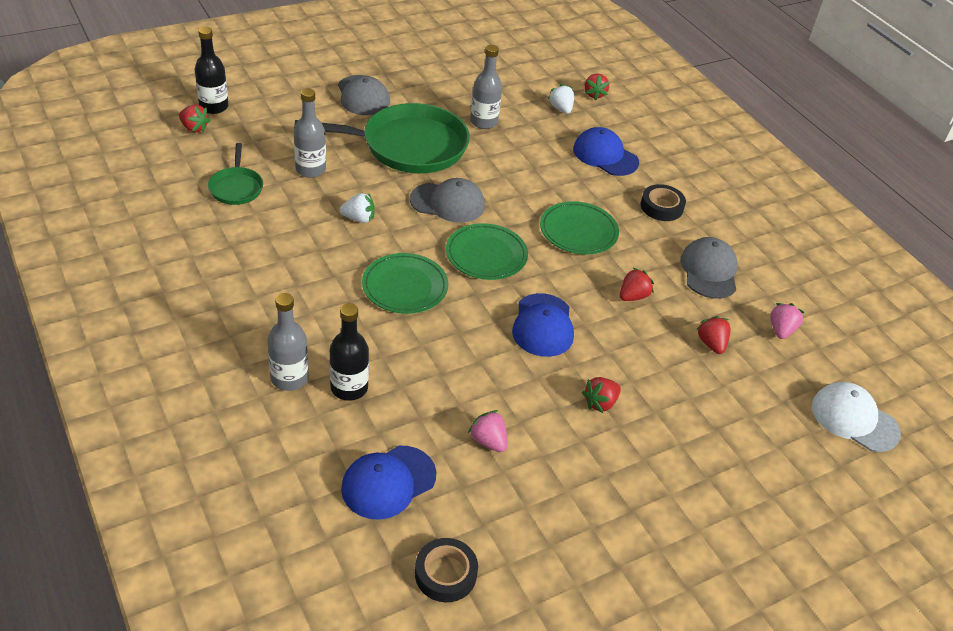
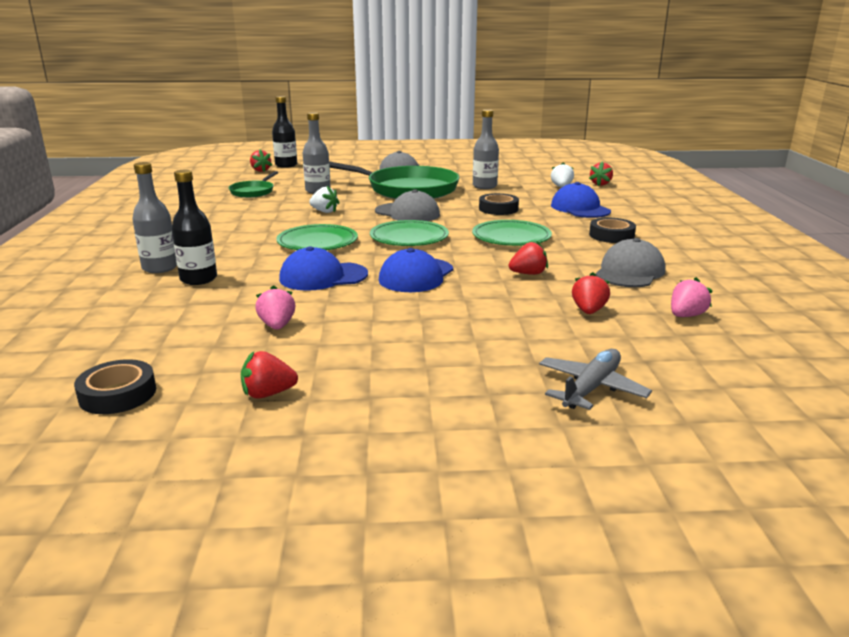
camera: 30 degrees right, 20 degrees down
(388, 482) = (153, 330): blue cap -> blue cap (323, 277)
(530, 173) = (498, 209): none -> black tape
(600, 403) = (420, 324): red strawberry -> red strawberry (268, 394)
(767, 448) = (591, 388): none -> grey plane
(854, 419) = (738, 390): white cap -> none

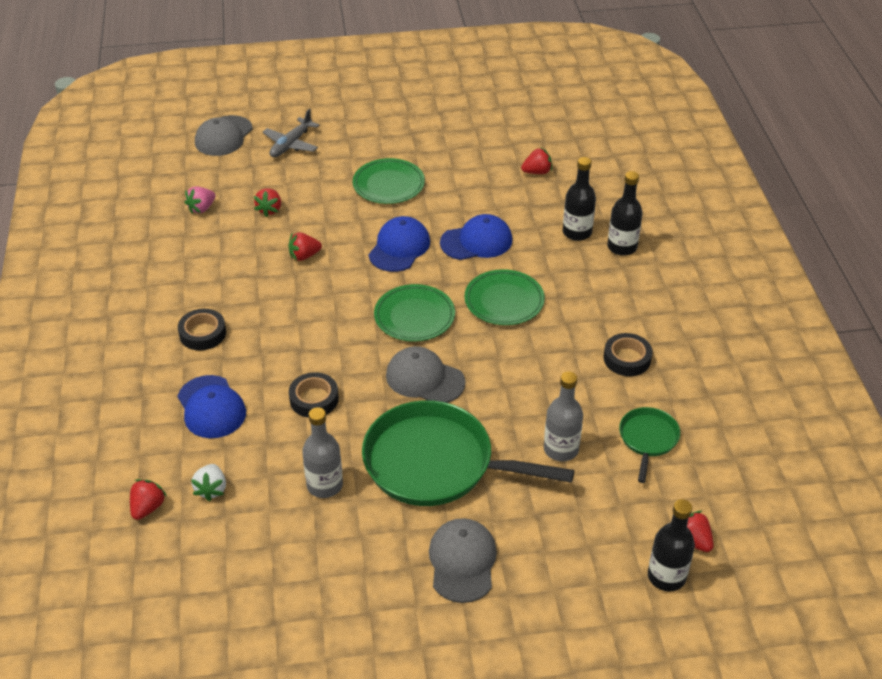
camera: 175 degrees right, 20 degrees up
(118, 394) = (545, 127): black tape -> black tape (627, 359)
(160, 267) = (622, 247): grey bottle -> black bottle
(268, 394) = (466, 132): red strawberry -> red strawberry (537, 172)
(277, 326) = (486, 183): pink strawberry -> none
(324, 211) = (525, 377): white strawberry -> none
(511, 237) = (309, 323): green plate -> green plate (388, 184)
(629, 272) = (215, 264): grey cap -> grey cap (223, 136)

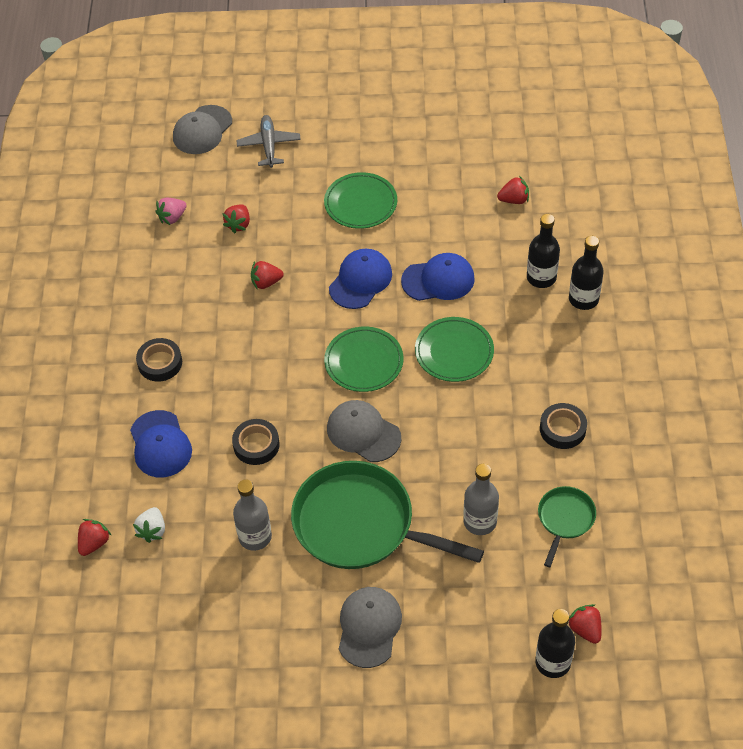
camera: 10 degrees right, 10 degrees up
(291, 144) = (269, 145): grey plane -> grey plane turned 135 degrees clockwise

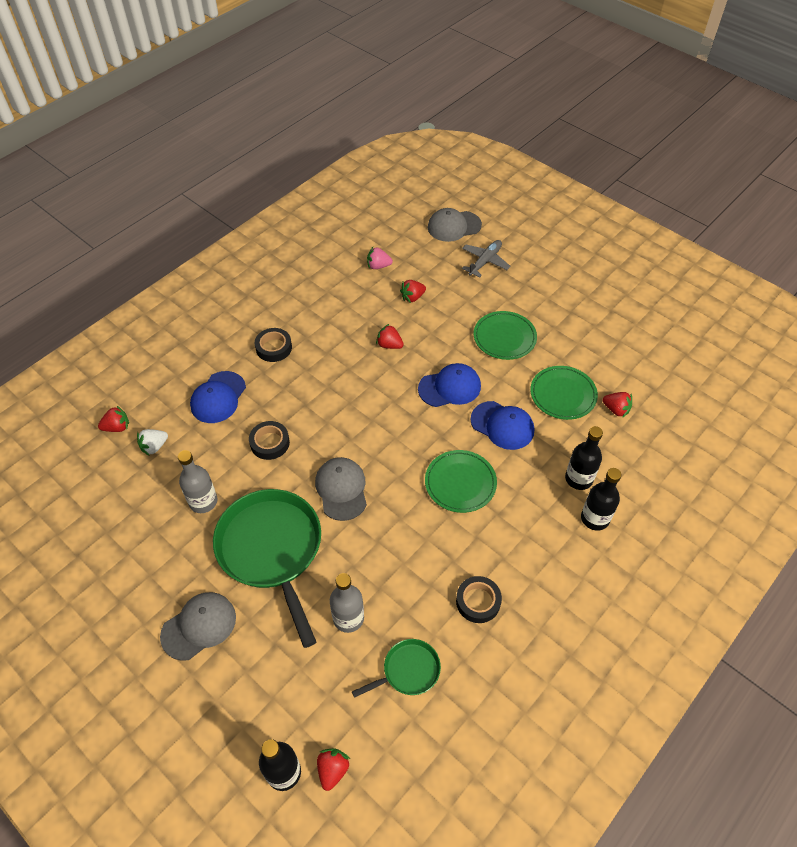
camera: 40 degrees right, 0 degrees up
(364, 362) = (393, 442): green plate -> green plate (563, 394)

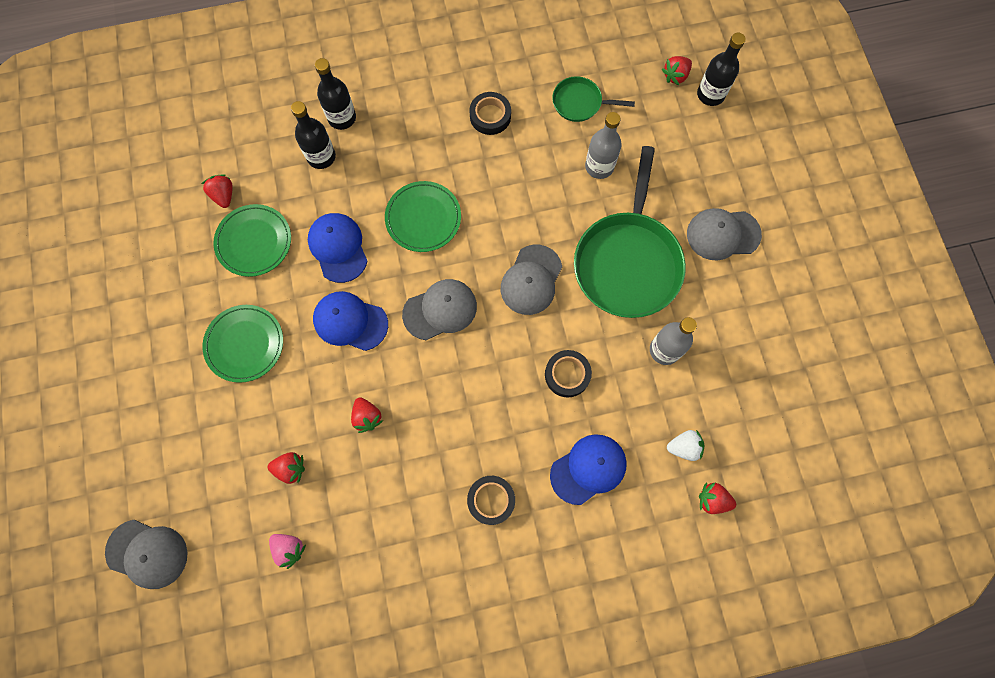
camera: 145 degrees left, 20 degrees up
(394, 430) = (440, 310): none -> grey cap
(485, 262) = (166, 466): grey plane -> none

